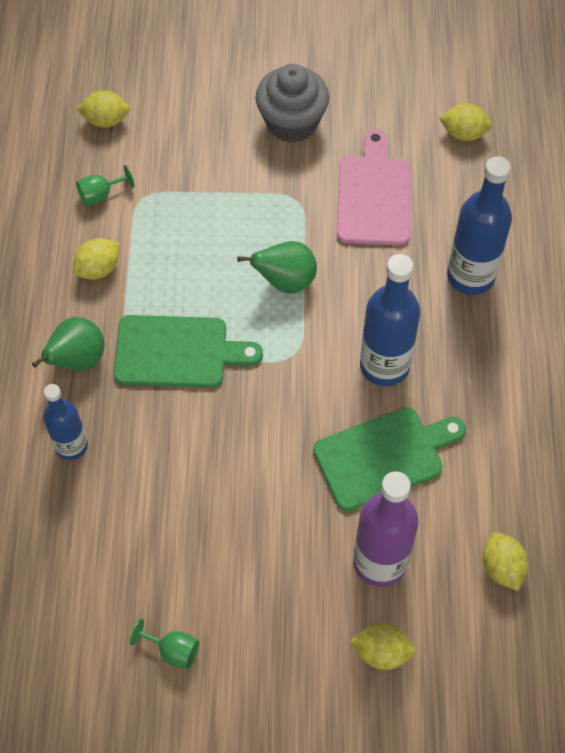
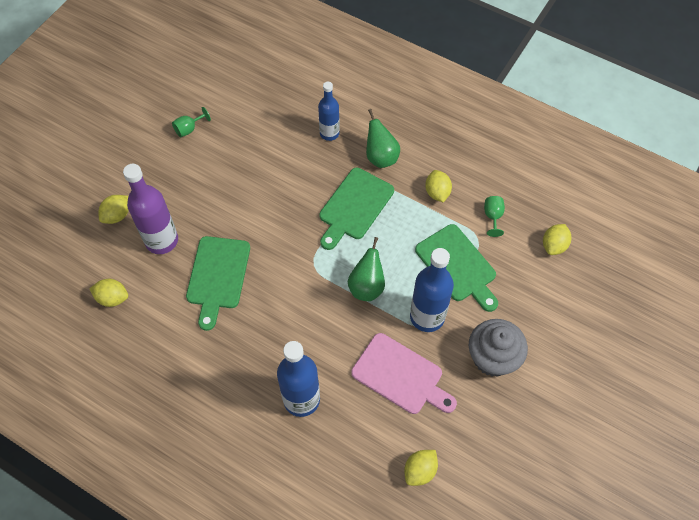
camera: 120 degrees right, 0 degrees up
(195, 202) = (457, 266): none -> green cutting board
(384, 366) = (273, 309): blue bottle -> blue bottle (427, 317)

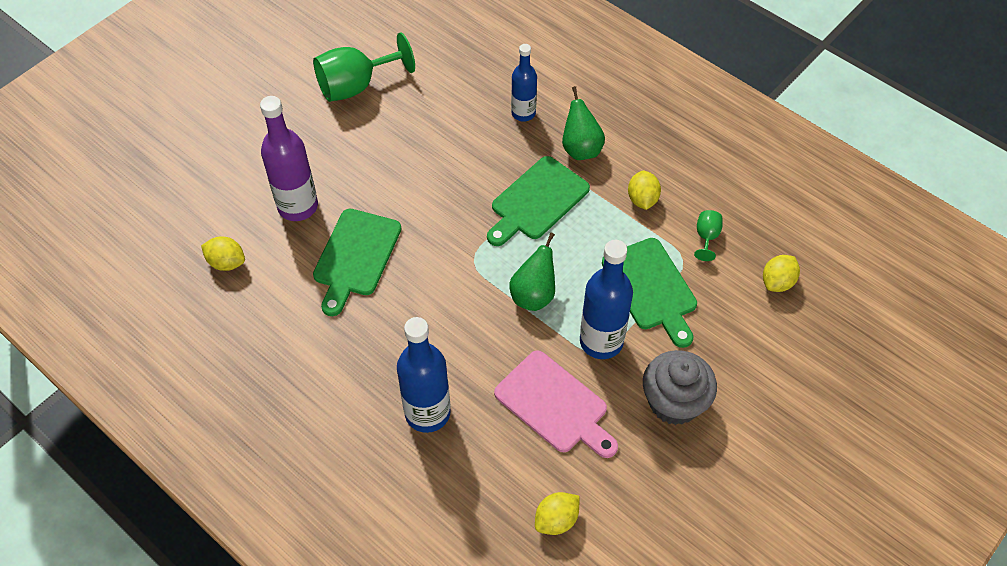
camera: 10 degrees right, 5 degrees down
(117, 215) = (251, 171): yellow lemon -> none
(189, 129) = (356, 86): green goblet -> green goblet, size x2.15

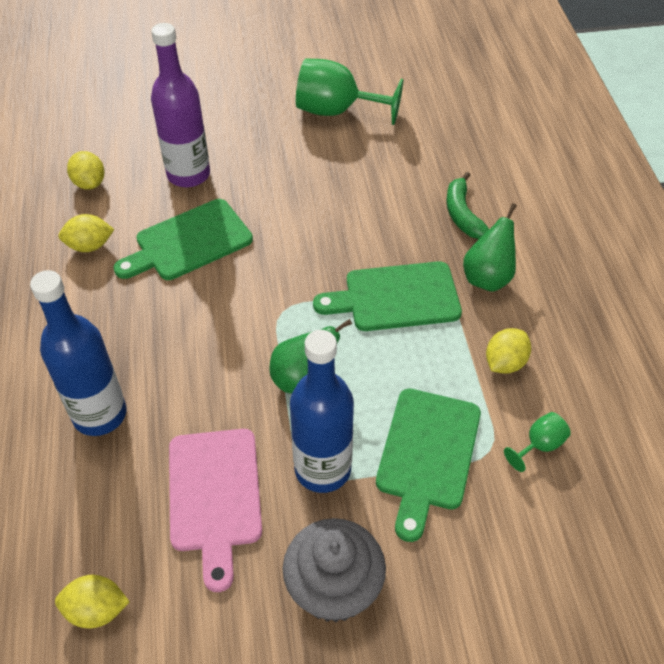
camera: 40 degrees right, 5 degrees down
(523, 113) = (462, 214): blue bottle -> green banana
(777, 282) = (578, 549): yellow lemon -> yellow lemon (90, 246)

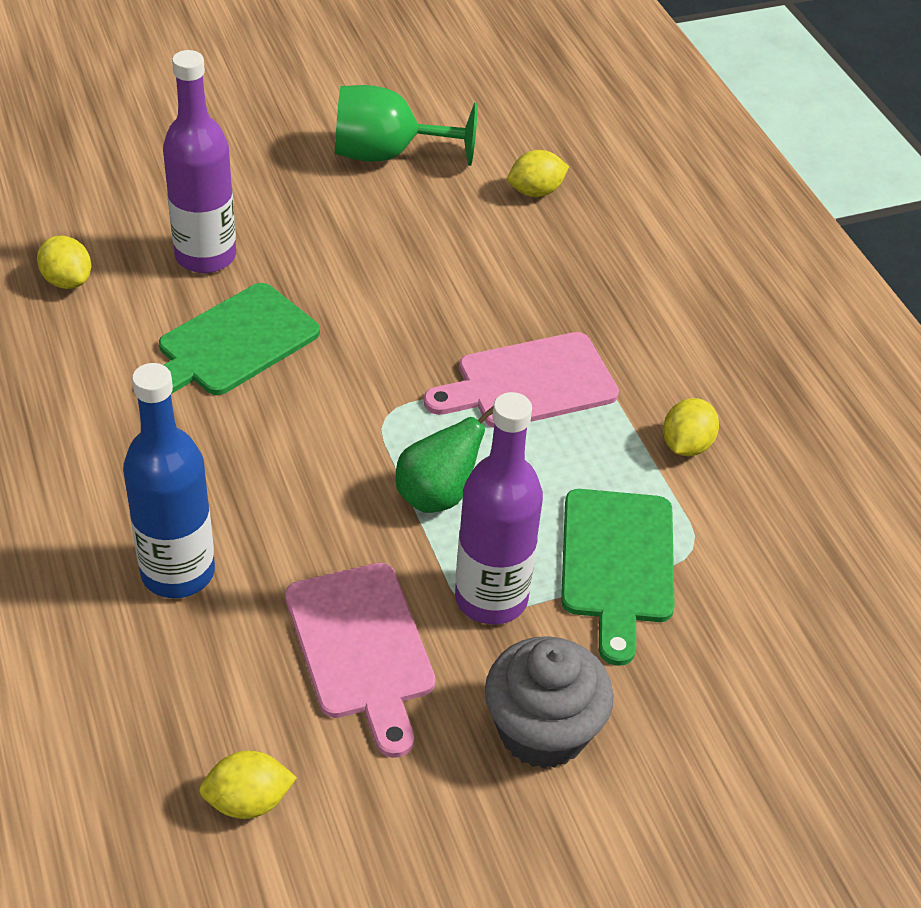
camera: 15 degrees left, 5 degrees down
(90, 246) = (94, 363): yellow lemon -> yellow lemon (535, 192)
(322, 469) = (491, 598): blue bottle -> purple bottle
(396, 297) = (529, 383): green cutting board -> pink cutting board
(462, 214) = (589, 272): green banana -> none
(487, 278) = (640, 346): green pear -> none
(539, 445) = (751, 535): green goblet -> none

